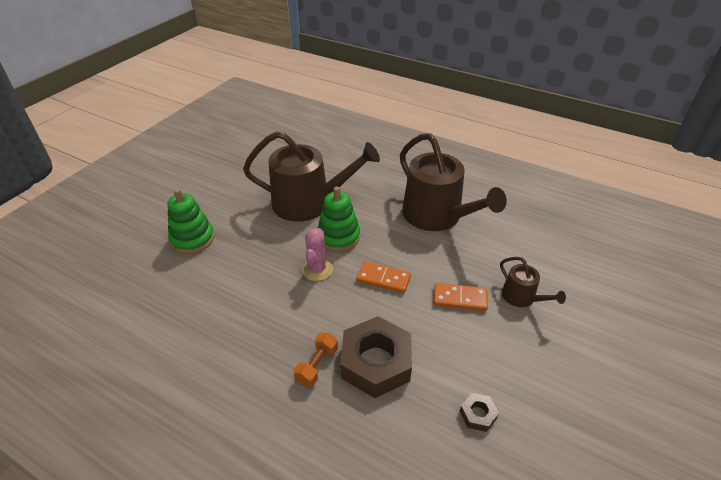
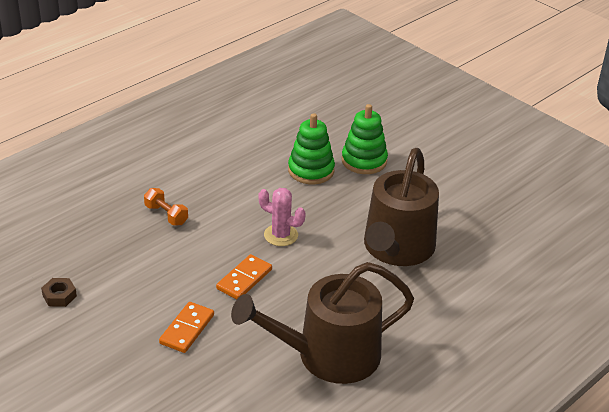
camera: 105 degrees right, 5 degrees down
(338, 237) = (325, 260): green stacking toy -> green stacking toy (311, 170)
(376, 362) = (147, 249): brown nut -> none
(521, 297) = (161, 381): brown watering can -> none

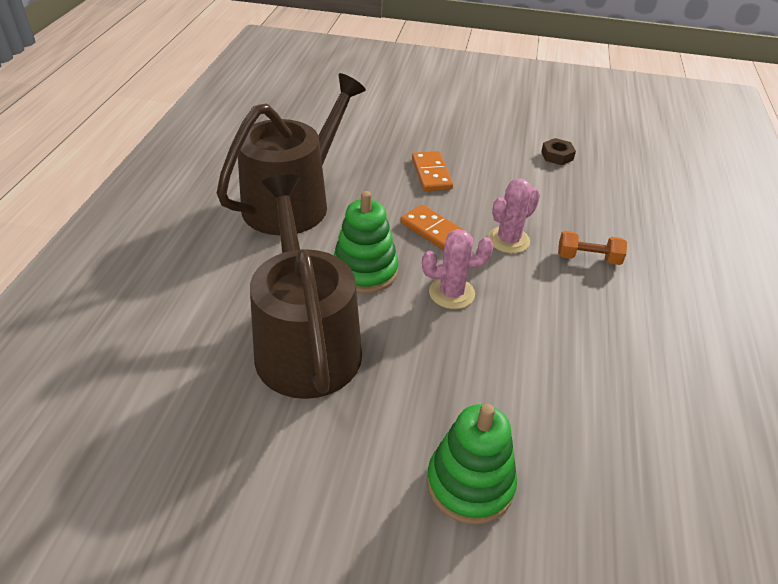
camera: 145 degrees right, 5 degrees up
(201, 249) = (508, 240): none -> pink cactus
(244, 279) = (434, 231): orange domino -> orange domino turned 45 degrees counterclockwise
(311, 170) = (521, 413): green stacking toy -> green stacking toy (365, 271)

